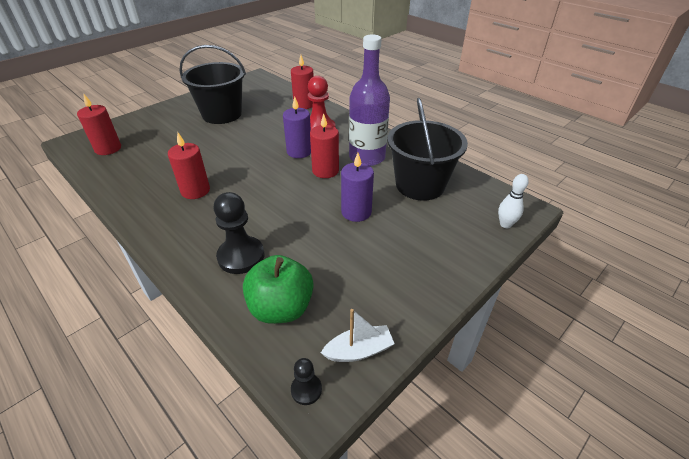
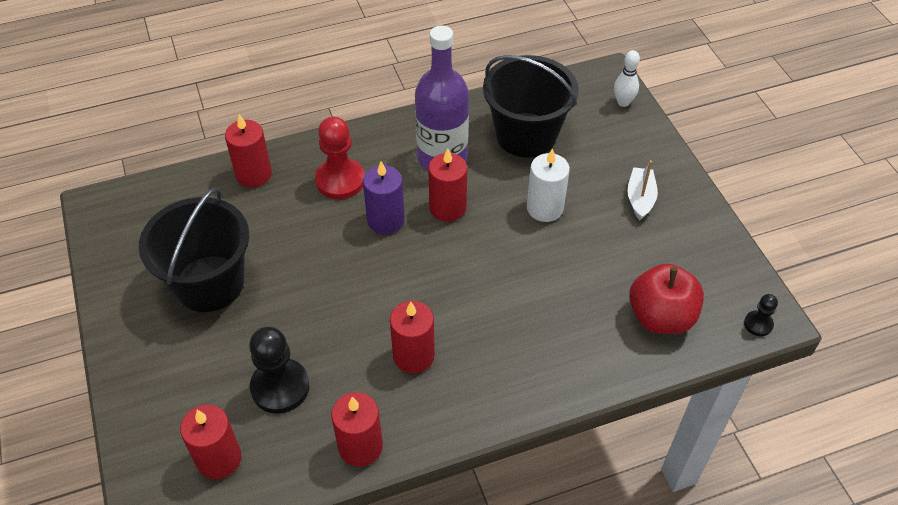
camera: 65 degrees left, 10 degrees up
(121, 190) = (360, 446): none -> red candle
(241, 256) = (570, 333): black pawn -> black pawn (280, 387)
(281, 308) = (660, 317): green apple -> red apple
(356, 212) = (545, 208): purple candle -> white candle
(359, 350) = (731, 274): white boat -> white boat (640, 198)

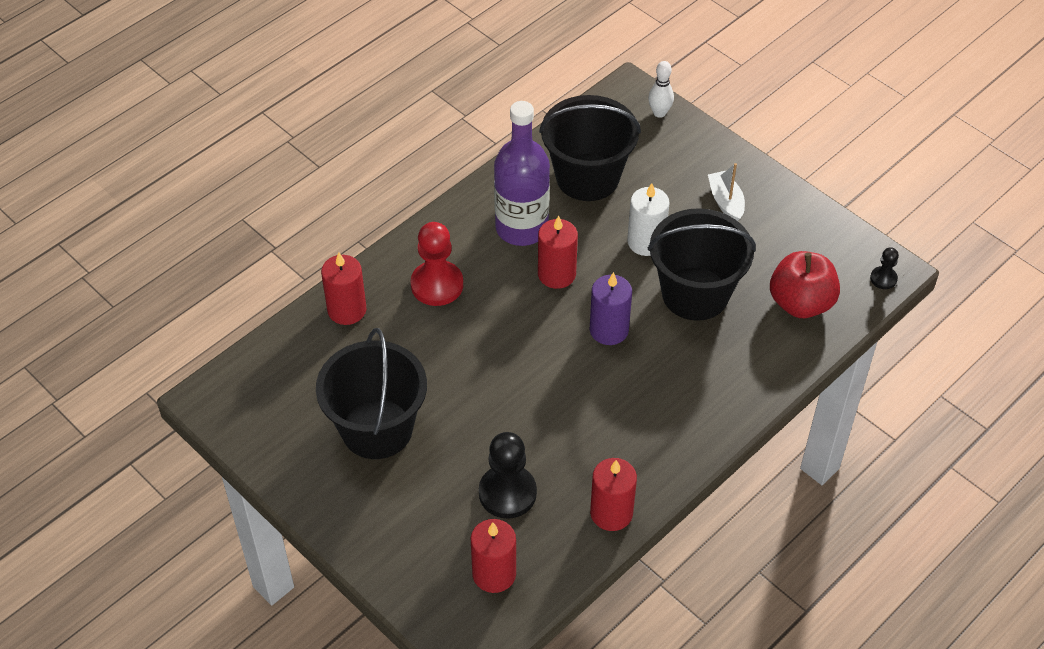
camera: 25 degrees left, 0 degrees up
(386, 220) = (506, 307): purple candle -> purple candle (609, 330)
(413, 356) = (609, 419): red candle -> none
(563, 270) = (695, 294): none -> black bucket

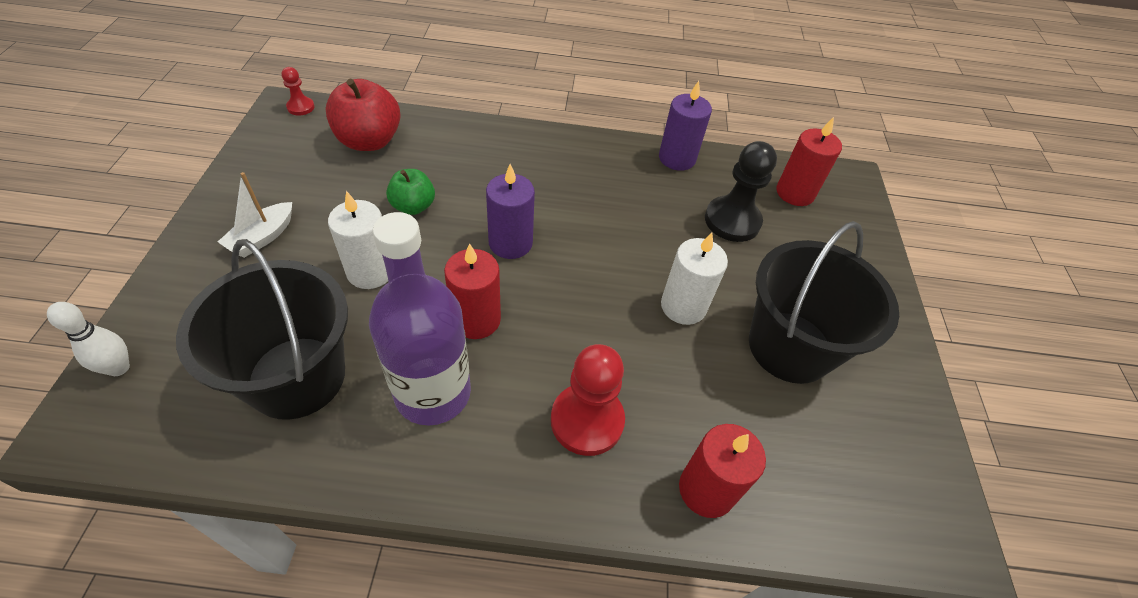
camera: 135 degrees left, 0 degrees up
(463, 393) = (683, 306): none -> white candle
(611, 513) = (677, 158): red candle -> purple candle
(695, 294) = (413, 206): black bucket -> green apple
(883, 278) = (301, 107): black pawn -> red pawn

